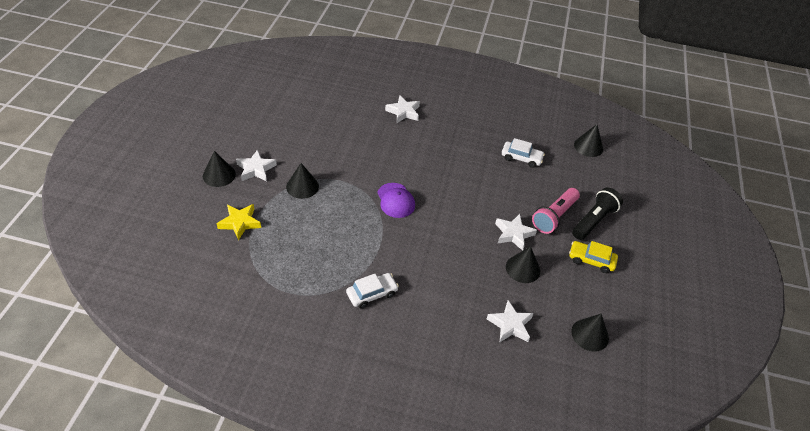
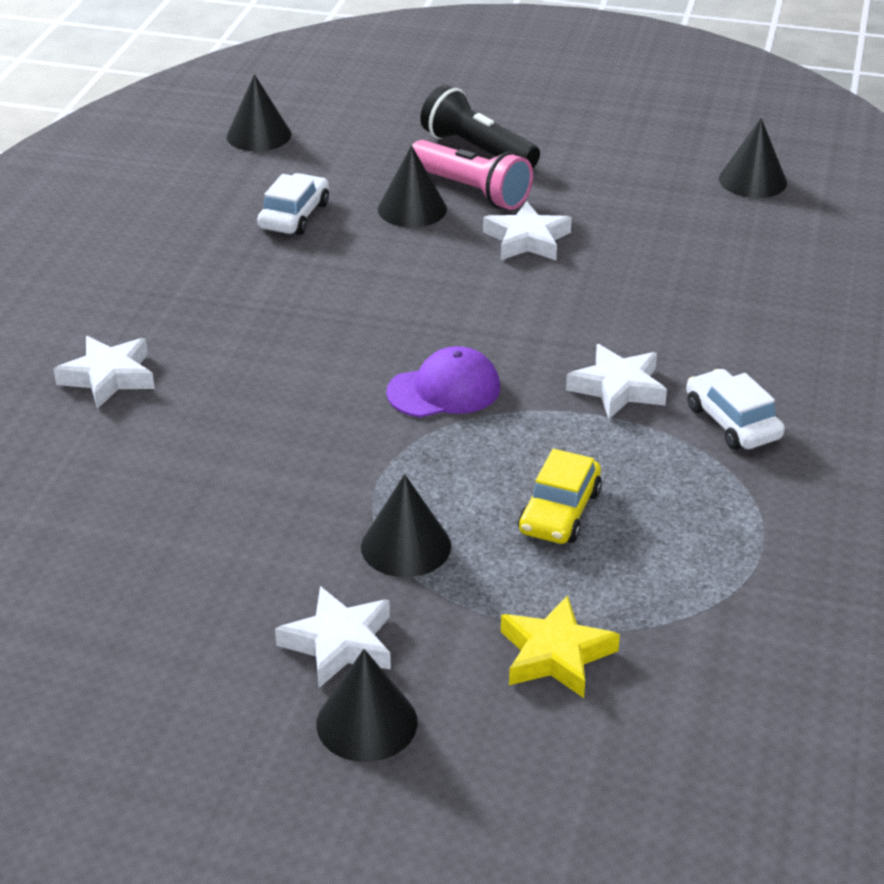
camera: 85 degrees left, 10 degrees down
(510, 325) = (758, 257): white star -> white star (618, 388)
(523, 268) = (618, 235): black cone -> black cone (412, 209)
(591, 260) = (580, 163): yellow car -> yellow car (559, 512)

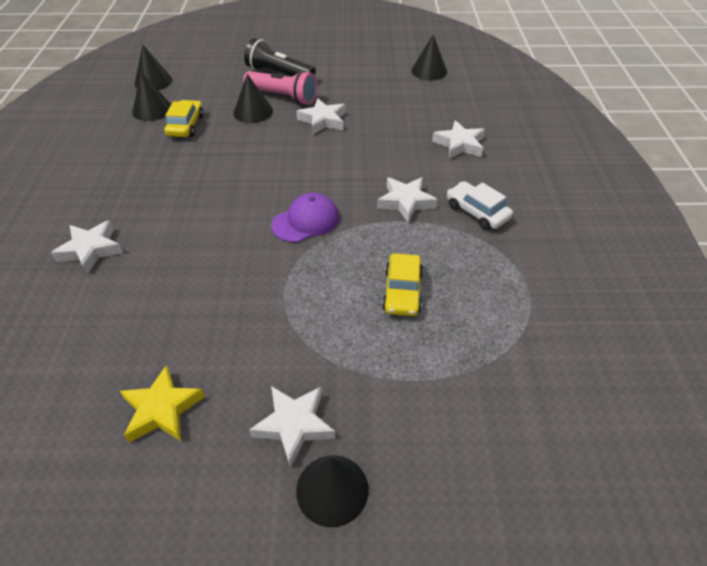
camera: 15 degrees left, 10 degrees up
(294, 216) = (185, 125): white car -> yellow car
(406, 546) = (316, 336): black cone -> black cone (152, 110)
(555, 654) = (438, 400): yellow star -> yellow star (162, 409)
(751, 313) = (459, 144): none -> white star

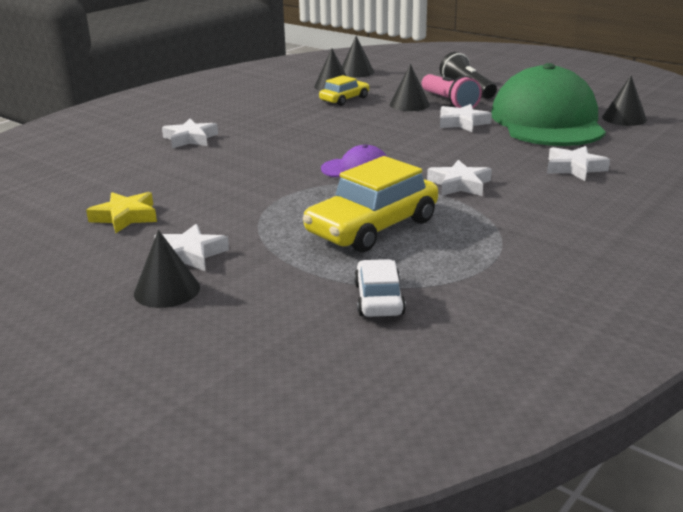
camera: 40 degrees right, 20 degrees down
(382, 94) = (547, 121): none -> green cap
(402, 291) = (372, 227): yellow car -> yellow car, size x1.82
(477, 212) = (519, 209): white car -> white car (378, 299)

